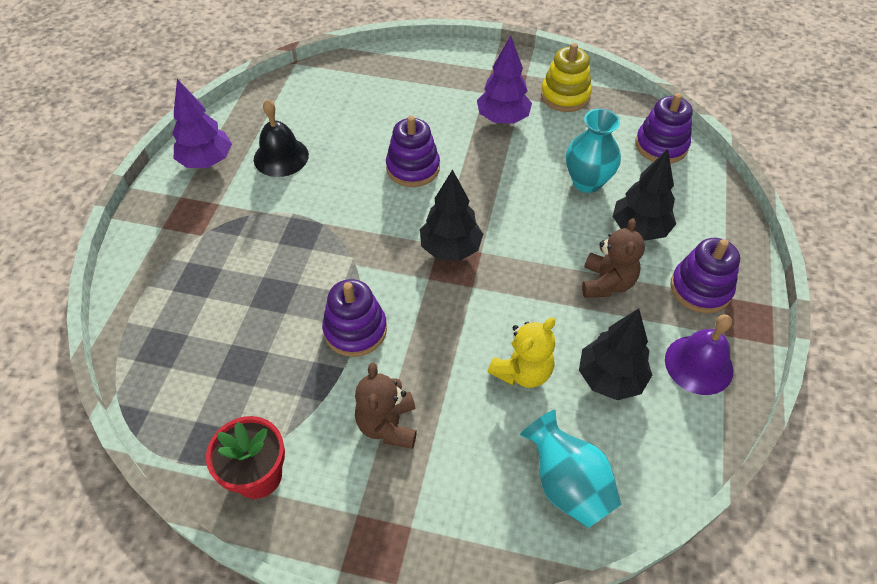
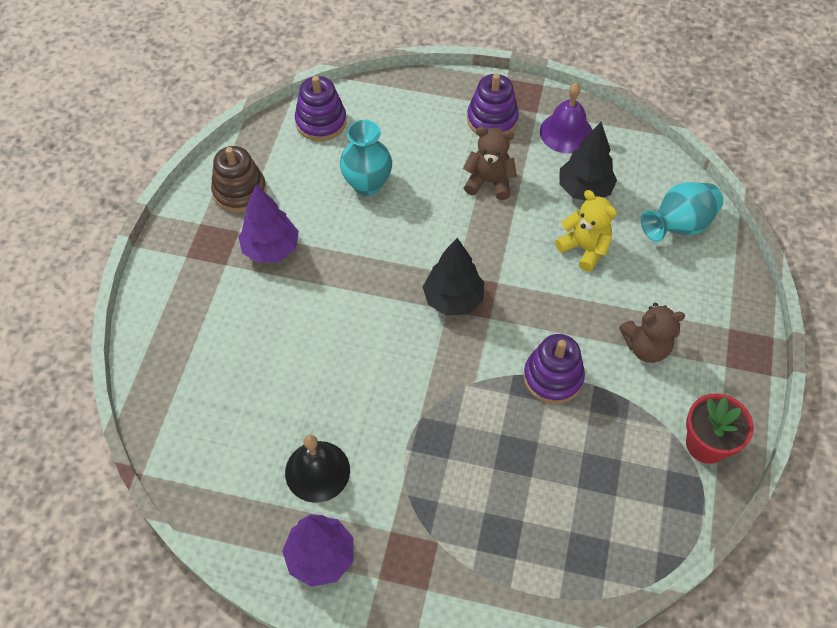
camera: 90 degrees left, 5 degrees up
(413, 168) = (342, 333): purple stacking toy -> none
(565, 96) = (239, 191): yellow stacking toy -> brown stacking toy
(639, 229) = (427, 152): black tree -> none

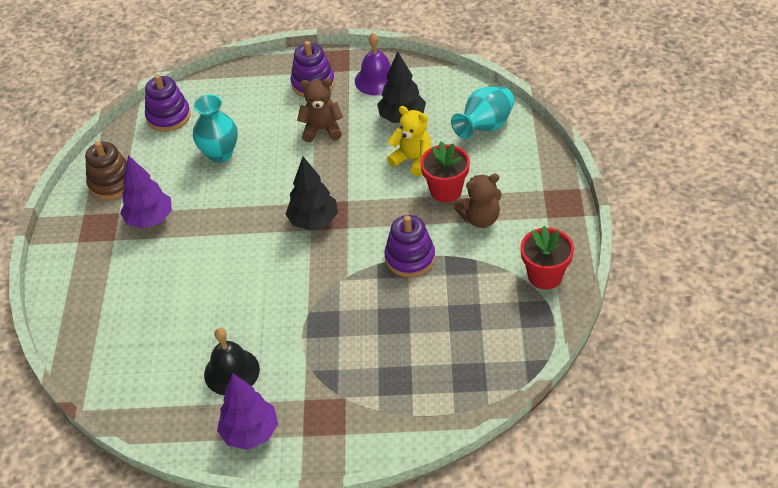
camera: 10 degrees left, 10 degrees down
(614, 299) = (446, 190): none -> red flower pot

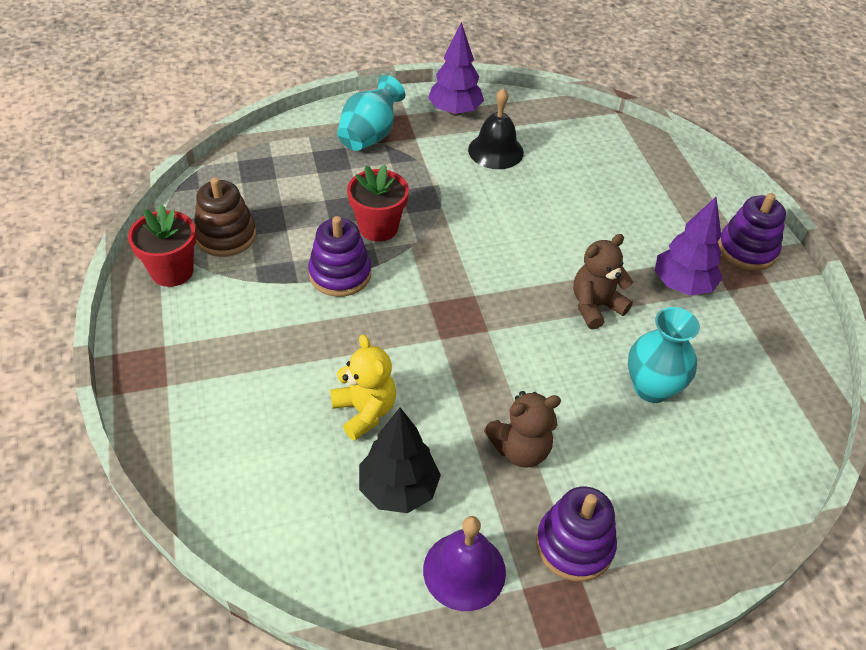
camera: 160 degrees right, 0 degrees up
(112, 183) = (768, 326): brown stacking toy -> brown stacking toy (226, 236)
(168, 116) = (771, 443): purple stacking toy -> purple stacking toy (747, 249)
(313, 221) = (475, 305): black tree -> none
(412, 160) = (364, 411): yellow teddy bear -> yellow teddy bear turned 135 degrees counterclockwise
(446, 190) = (308, 368): red flower pot -> red flower pot (378, 227)
(480, 218) = (256, 333): brown teddy bear -> brown teddy bear (595, 306)
(485, 126) = (258, 488): turquoise vase -> turquoise vase (370, 136)

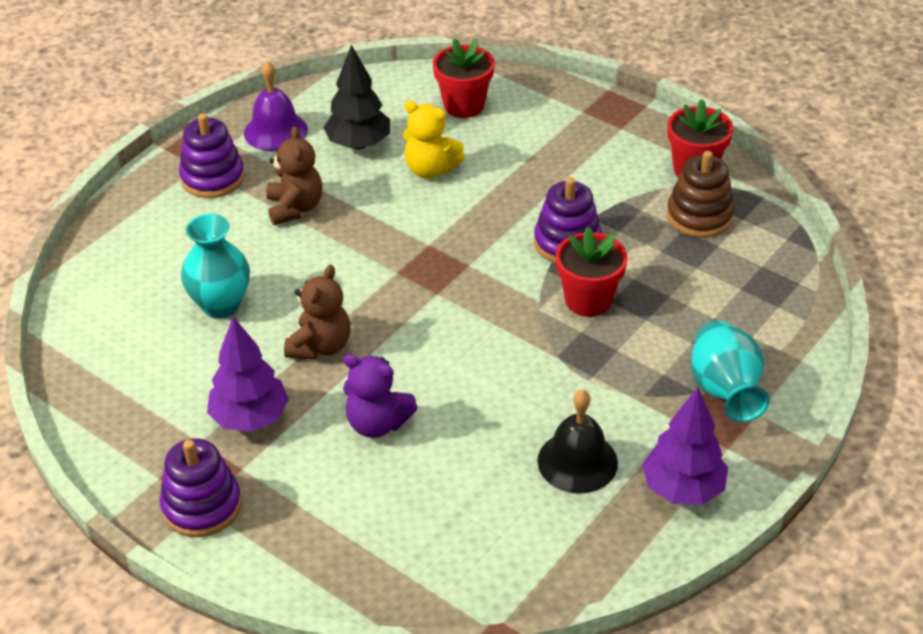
camera: 145 degrees right, 5 degrees down
(254, 469) = (464, 105): none -> red flower pot
(520, 449) = (295, 208): brown teddy bear -> brown teddy bear turned 135 degrees clockwise
(596, 234) = (377, 423): none -> purple teddy bear

